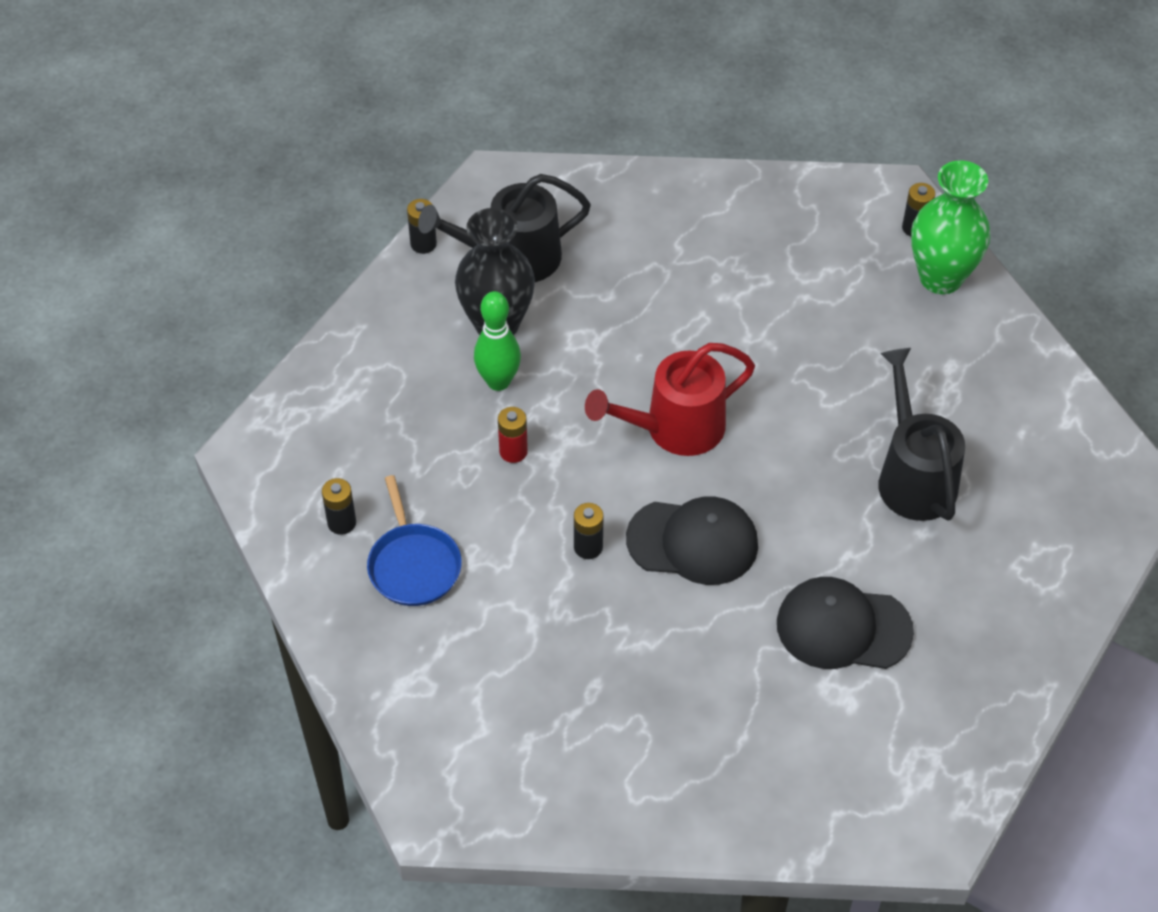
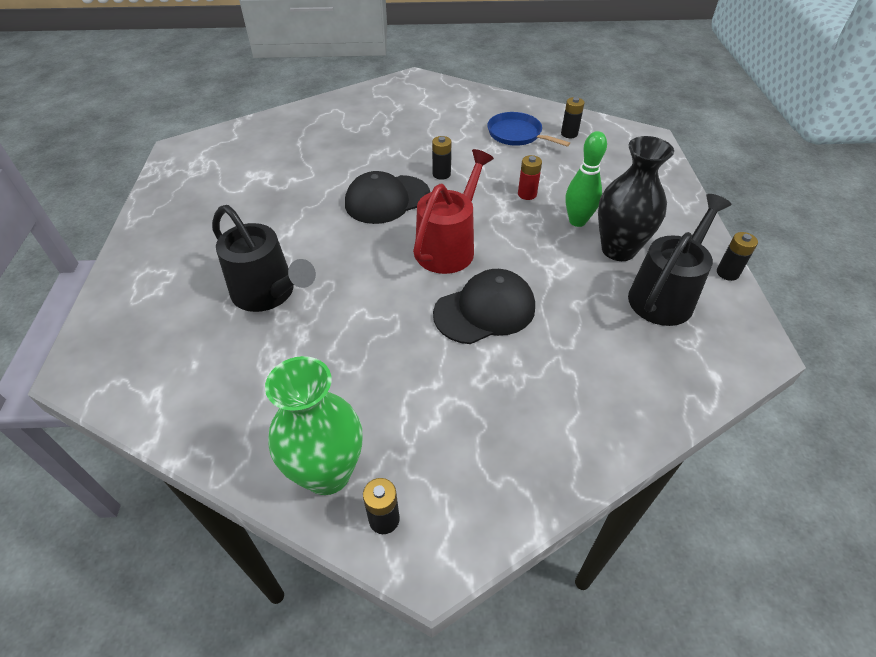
camera: 145 degrees right, 5 degrees down
(843, 627) = (272, 200): black cap -> black cap (485, 310)

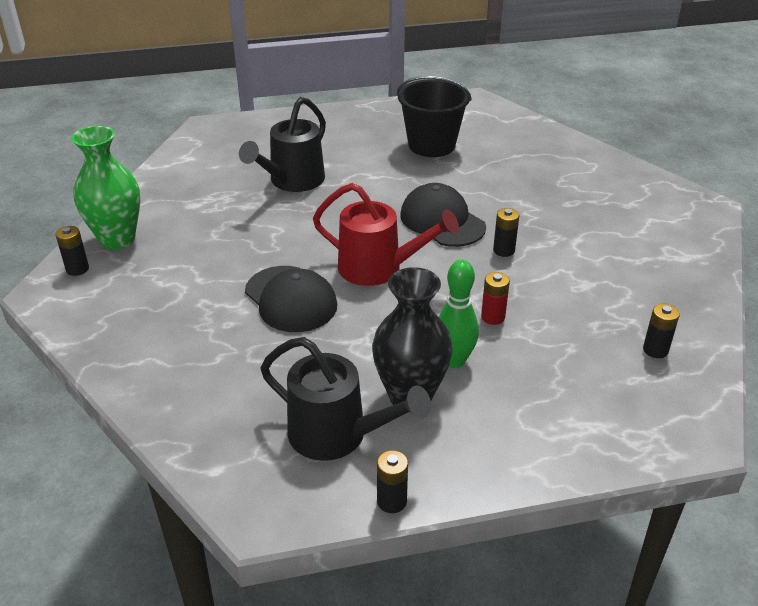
camera: 80 degrees right, 10 degrees down
(251, 186) = (431, 145): none -> black bucket
(517, 134) = (624, 302): blue pan -> none

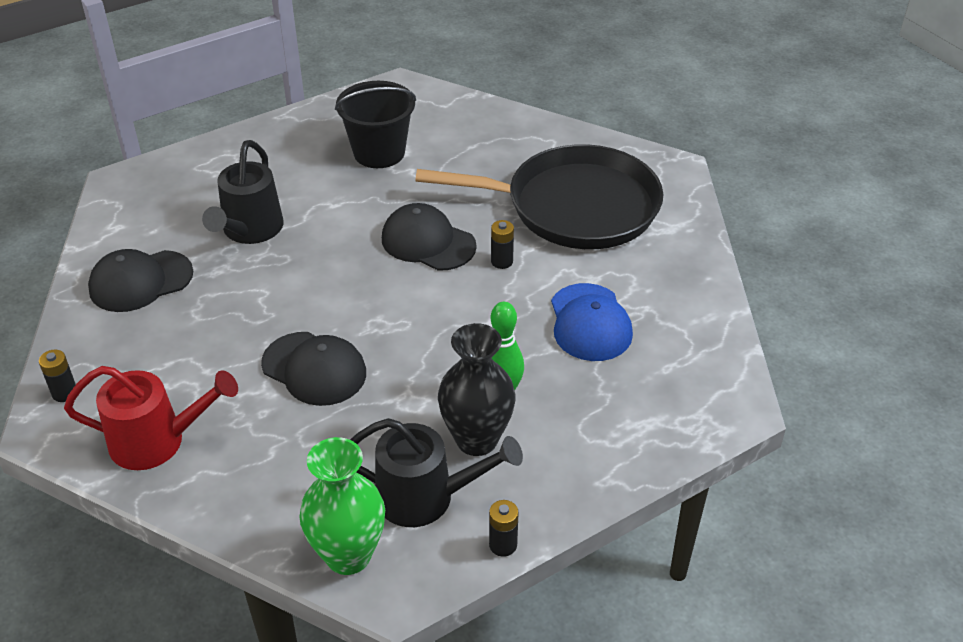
camera: 20 degrees left, 5 degrees up
(117, 239) = (90, 346): green vase -> green vase (348, 555)
(184, 200) = (140, 281): none -> black cap
(379, 268) = (388, 312): red watering can -> red watering can (158, 441)
(493, 317) = (519, 337): red battery -> none
(568, 320) = (590, 323): none -> blue cap
(593, 220) = (574, 207): none -> black pan
(655, 350) = (676, 333): black battery -> none

